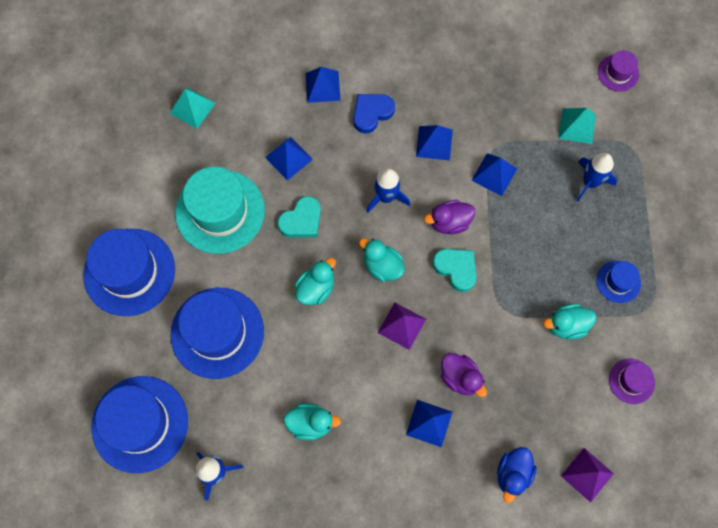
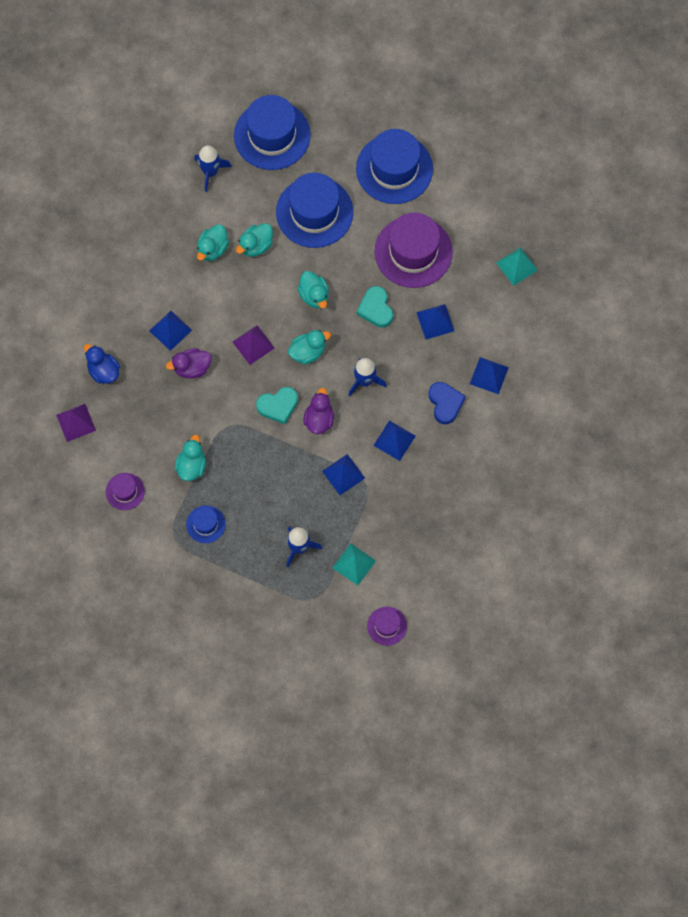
camera: 115 degrees right, 0 degrees up
(220, 211) = (413, 252): turquoise hat -> purple hat
(285, 377) = (256, 246): none -> turquoise duck

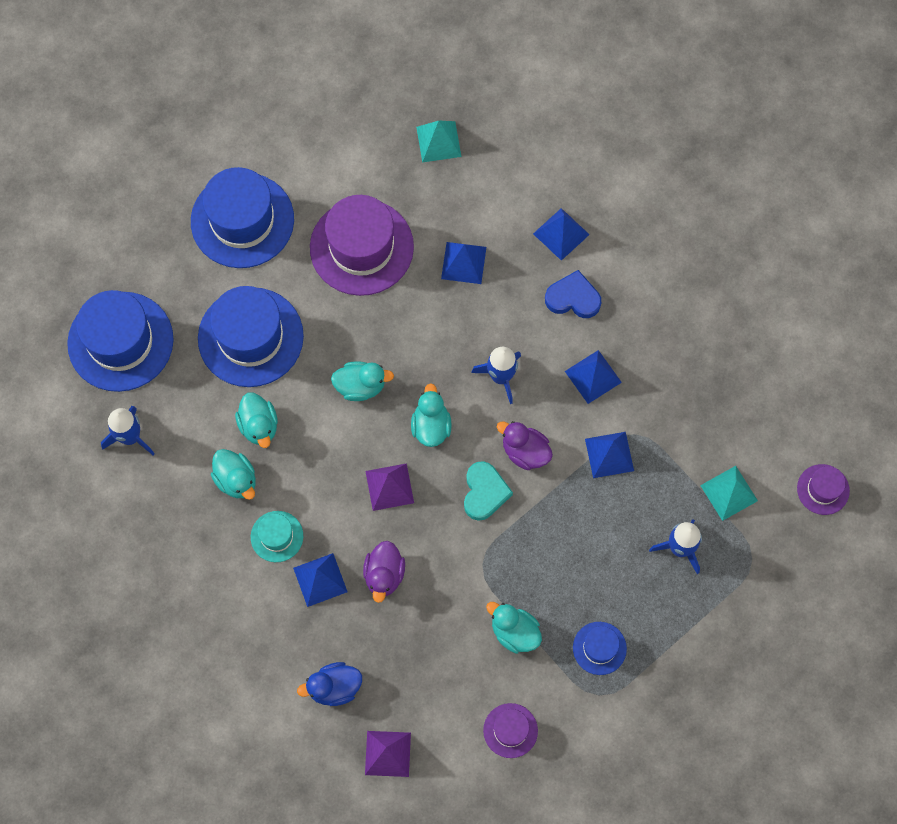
camera: 65 degrees left, 0 degrees up
(186, 291) = (277, 536): none -> turquoise hat
(375, 309) = (413, 322): turquoise heart -> none

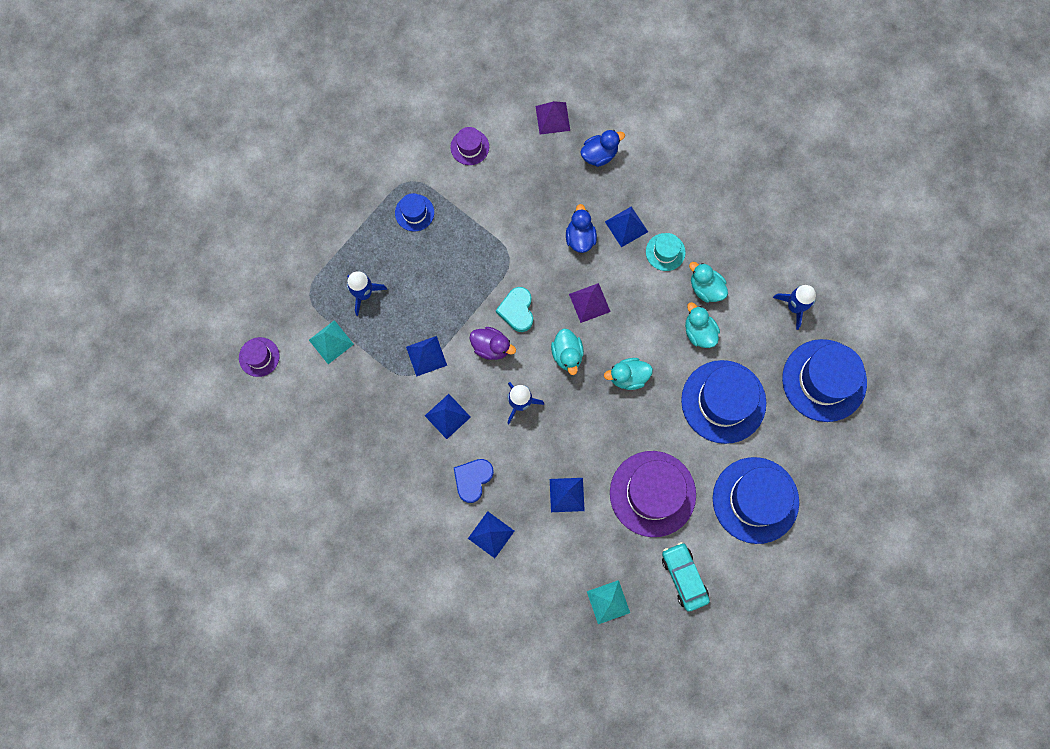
camera: 170 degrees right, 5 degrees up
(346, 153) = (684, 577): none -> turquoise car
(384, 575) = (580, 238): purple duck -> blue duck
(514, 632) = (477, 213): turquoise duck -> none
(573, 298) = (473, 479): blue heart -> blue heart turned 120 degrees clockwise

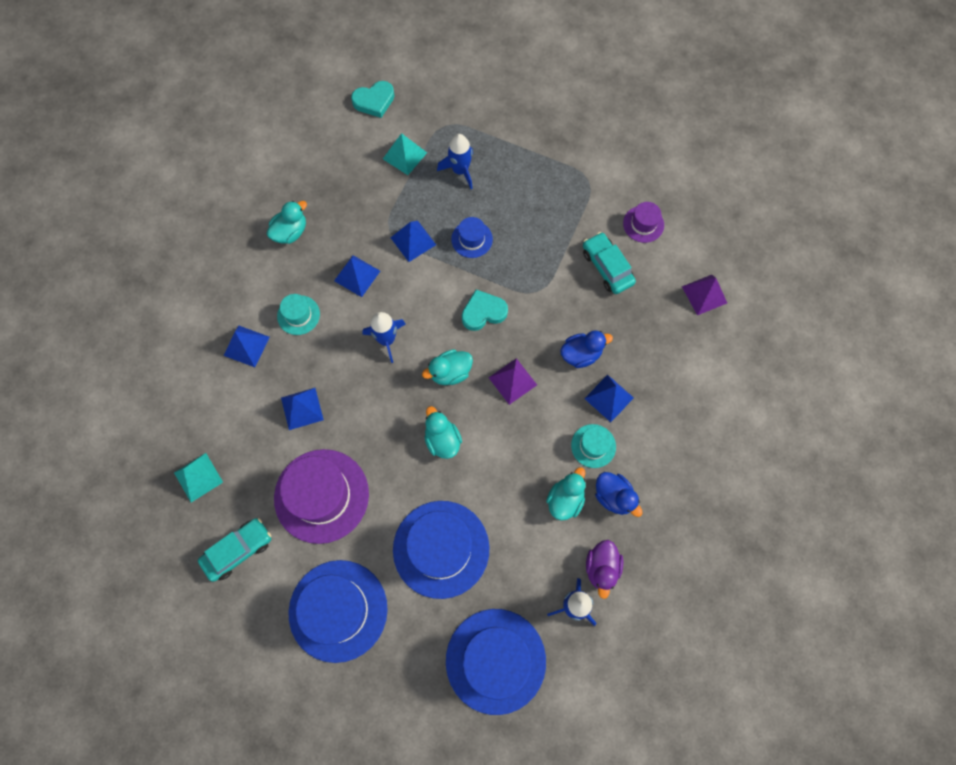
camera: 75 degrees right, 5 degrees down
(259, 357) = (374, 101): purple hat -> turquoise heart
(414, 212) = (556, 192): blue hat -> blue hat (472, 239)
(473, 479) = (298, 315): blue heart -> turquoise hat
(491, 347) = (438, 298): purple duck -> purple duck (602, 568)
(503, 191) = (607, 267): none -> turquoise car
(599, 154) = (680, 351): blue duck -> blue duck (614, 496)
(699, 332) = (513, 504): turquoise duck -> turquoise duck (290, 232)

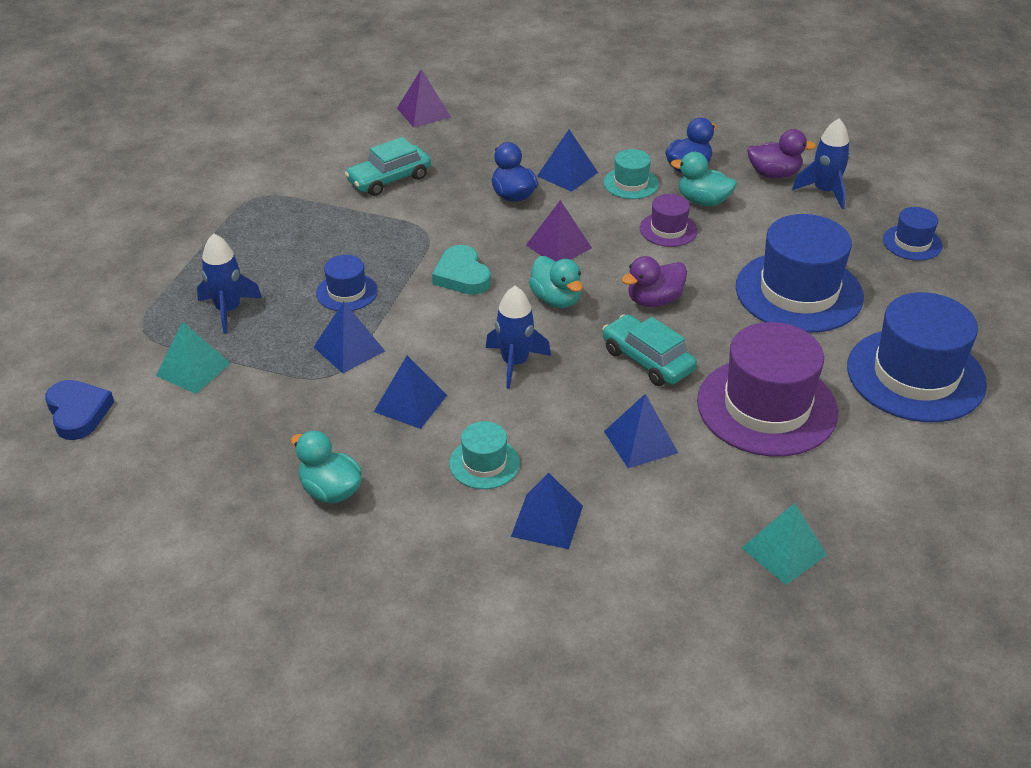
camera: 95 degrees left, 30 degrees down
(238, 550) = (878, 487): turquoise car -> turquoise car (647, 360)
(374, 101) = (78, 413): turquoise heart -> blue heart
(442, 440) = (654, 300): turquoise duck -> purple duck
(495, 660) = (912, 243): blue hat -> blue hat, size x0.48
(643, 224) = (326, 154): purple hat -> purple hat (668, 229)

